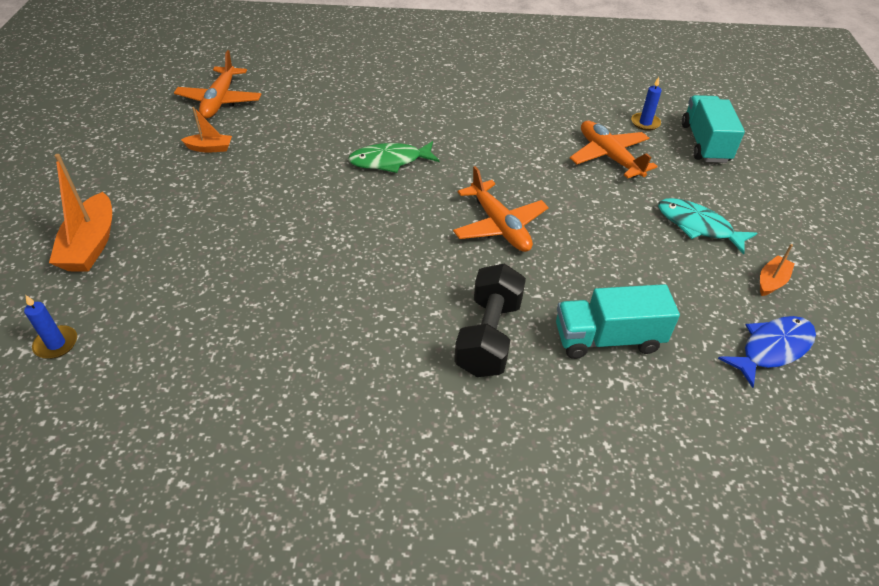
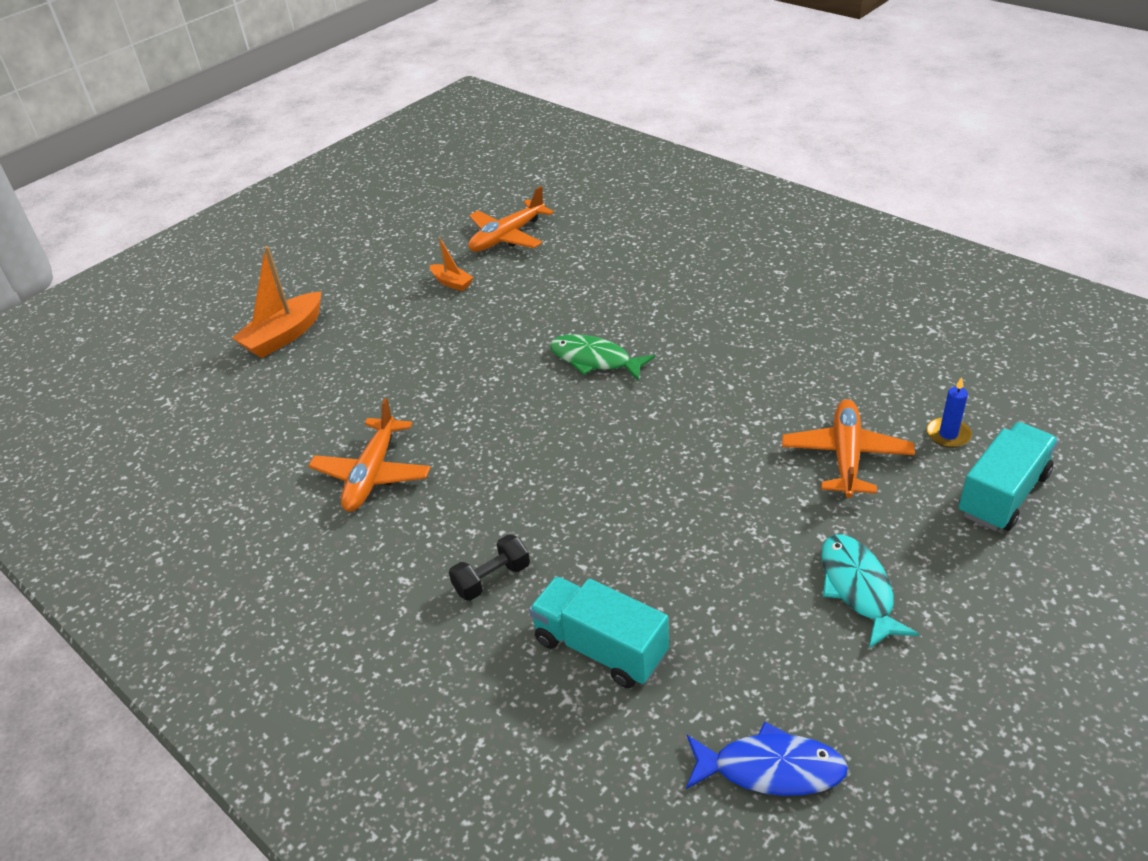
camera: 45 degrees right, 5 degrees down
(56, 344) = (189, 407): blue candle -> none
(488, 336) = (492, 579): black dumbbell -> black dumbbell, size x0.59
(499, 226) = (627, 477): orange plane -> orange plane (372, 474)
(771, 281) = (871, 699): orange boat -> none

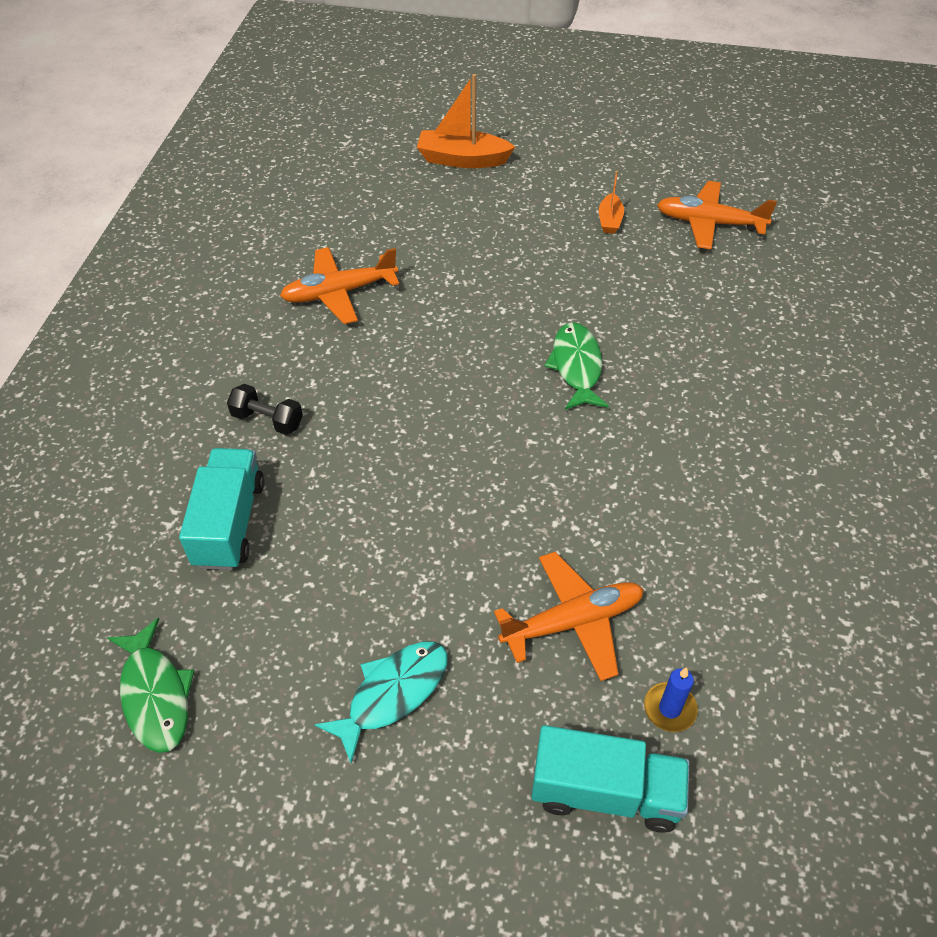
camera: 55 degrees right, 10 degrees up
(770, 769) = (155, 695): blue fish -> green fish

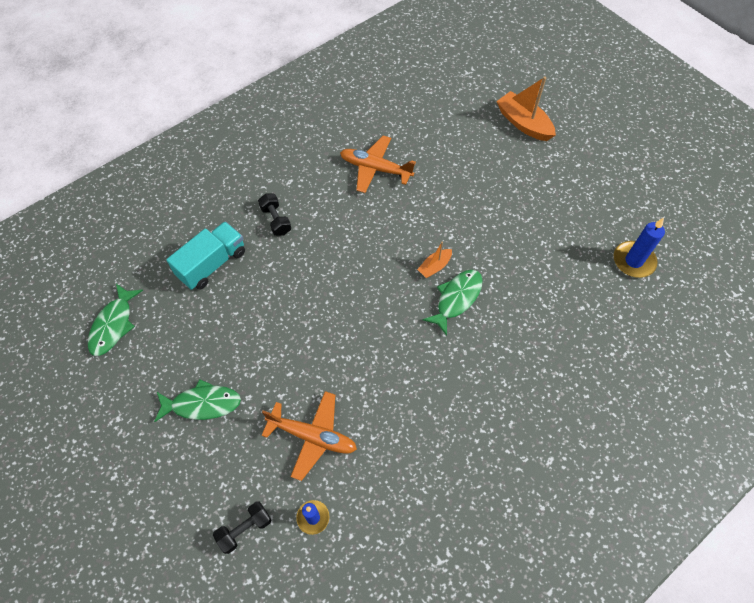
camera: 40 degrees right, 10 degrees up
(392, 694) = (202, 404): turquoise fish -> green fish
(605, 792) = (244, 529): turquoise truck -> black dumbbell
(609, 220) = (571, 219): orange boat -> orange boat (434, 267)
(709, 223) = (633, 261): orange plane -> blue candle

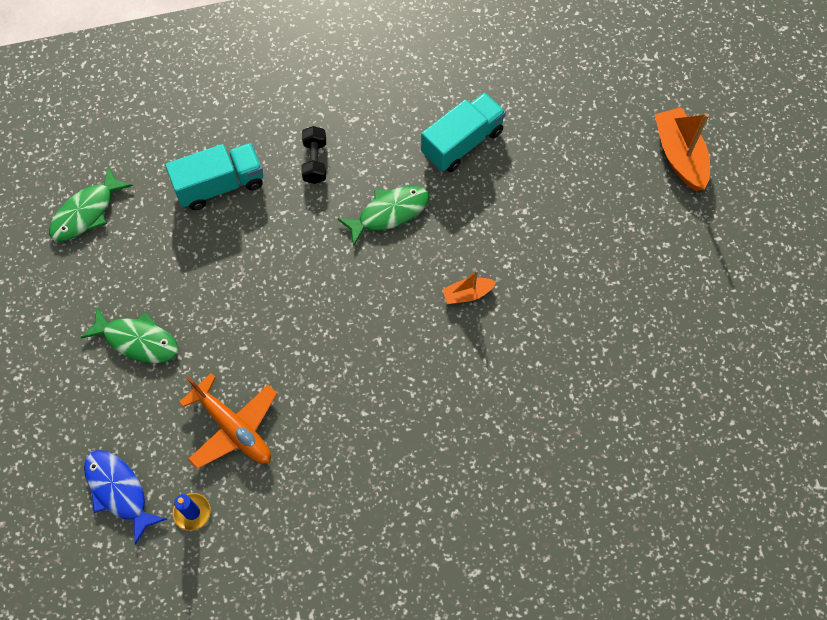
camera: 25 degrees right, 5 degrees up
(244, 529) = (119, 491): black dumbbell -> blue fish
(375, 169) = (462, 143): orange plane -> turquoise truck
(456, 299) = (472, 343): green fish -> green fish (389, 213)
(633, 261) = (713, 389): blue candle -> none

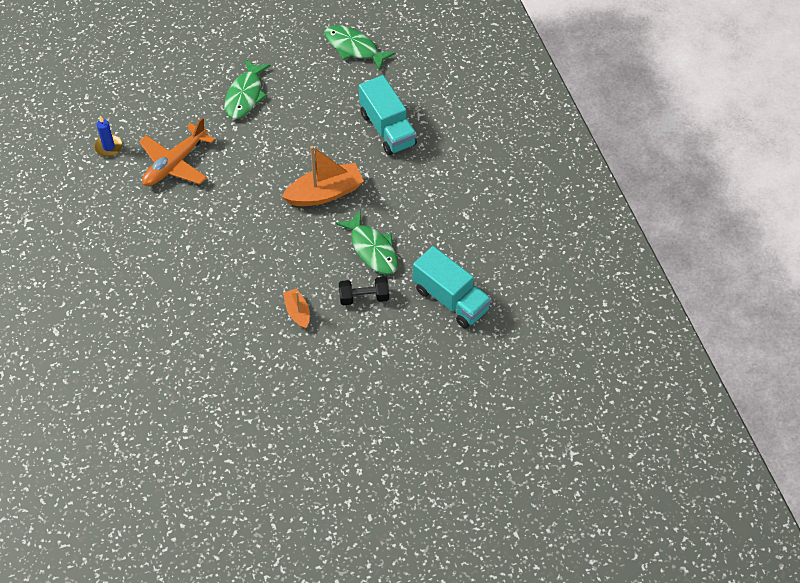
camera: 85 degrees right, 10 degrees down
(119, 491) = (125, 102): blue fish -> none
(315, 161) = (418, 191): black dumbbell -> black dumbbell (364, 297)
(679, 155) = (459, 483): orange boat -> orange boat (325, 193)

